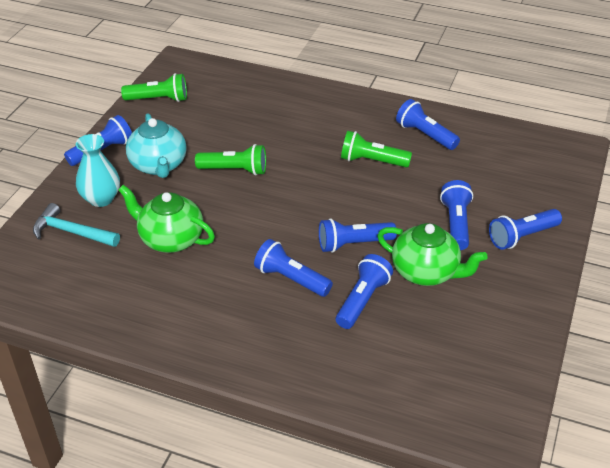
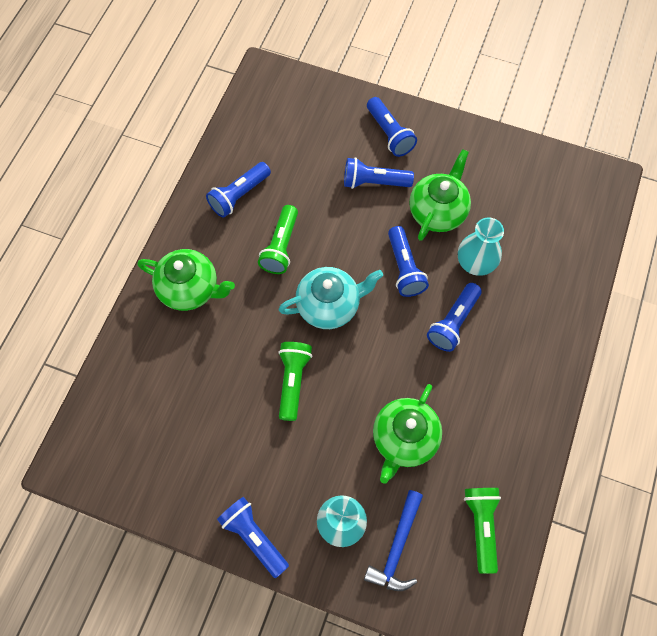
camera: 90 degrees left, 25 degrees up
(71, 232) = (397, 548): turquoise hammer -> blue hammer
(158, 99) = (151, 481): green flashlight -> green flashlight (481, 526)
(158, 165) = (283, 465): turquoise teapot -> turquoise teapot (329, 306)
(325, 111) = (190, 289): none -> green teapot
(362, 300) = (475, 263): blue flashlight -> turquoise vase

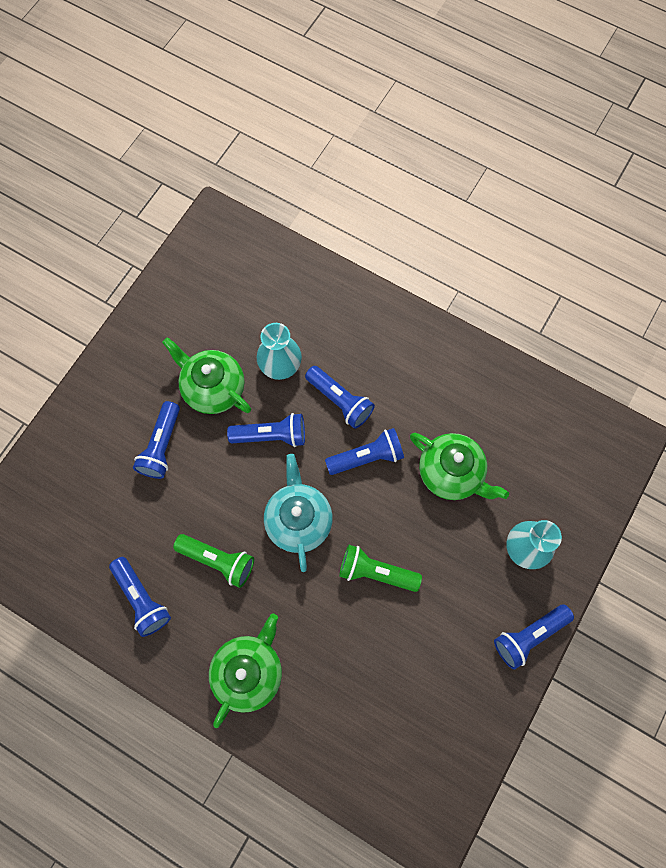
camera: 80 degrees left, 5 degrees up
(389, 134) = (104, 417): blue flashlight -> blue flashlight (367, 457)
(397, 548) = (552, 501): blue hammer -> none
(481, 526) = (540, 421): green flashlight -> none

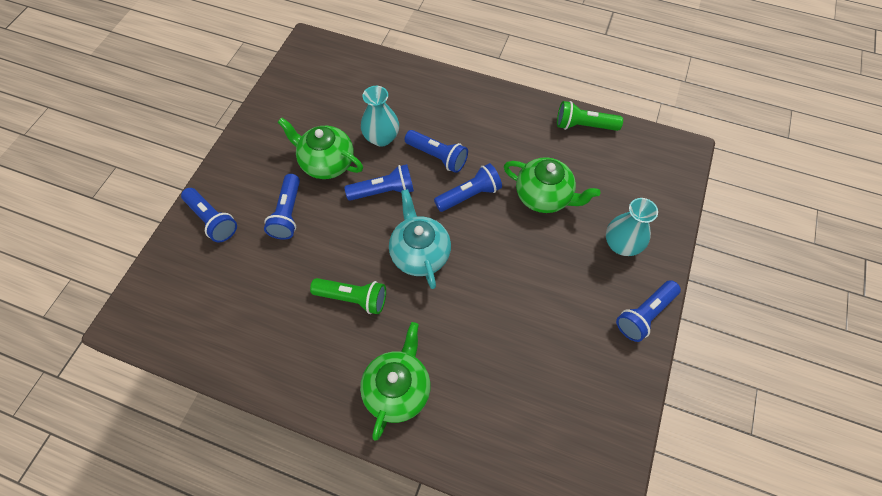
camera: 10 degrees left, 10 degrees down
(142, 599) = (287, 343): blue flashlight -> blue flashlight (212, 220)
(376, 572) = (497, 284): green flashlight -> green flashlight (584, 125)

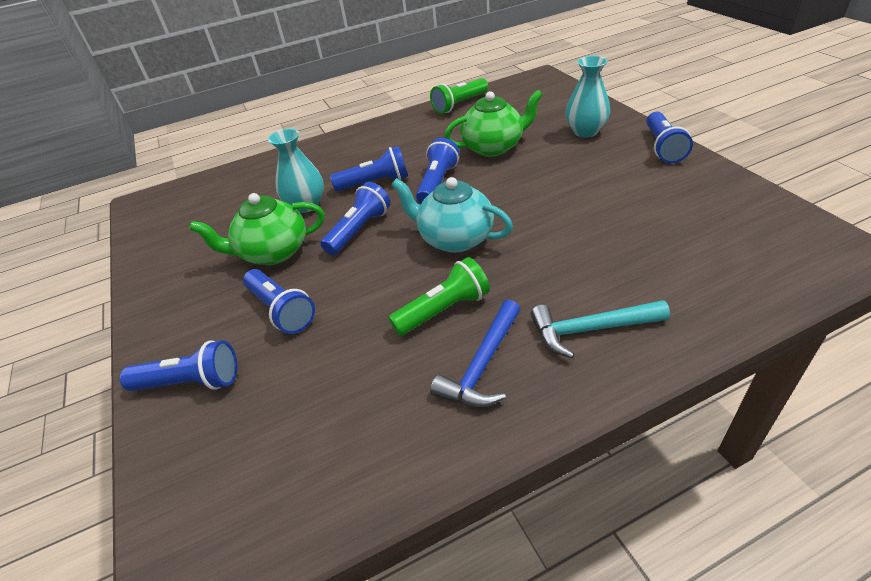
camera: 40 degrees left, 20 degrees down
(327, 351) = (482, 365): none -> blue hammer
(398, 389) = (590, 330): green teapot -> turquoise hammer

